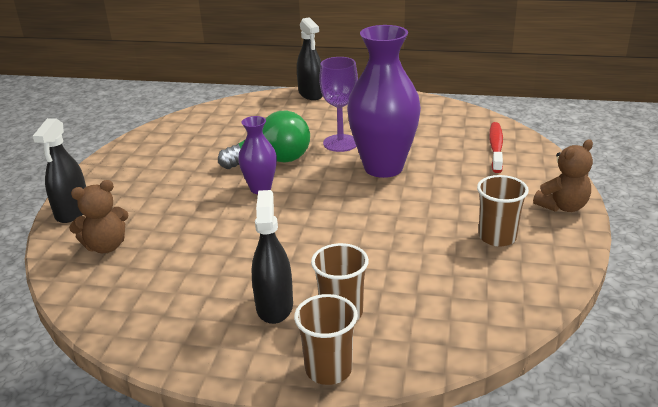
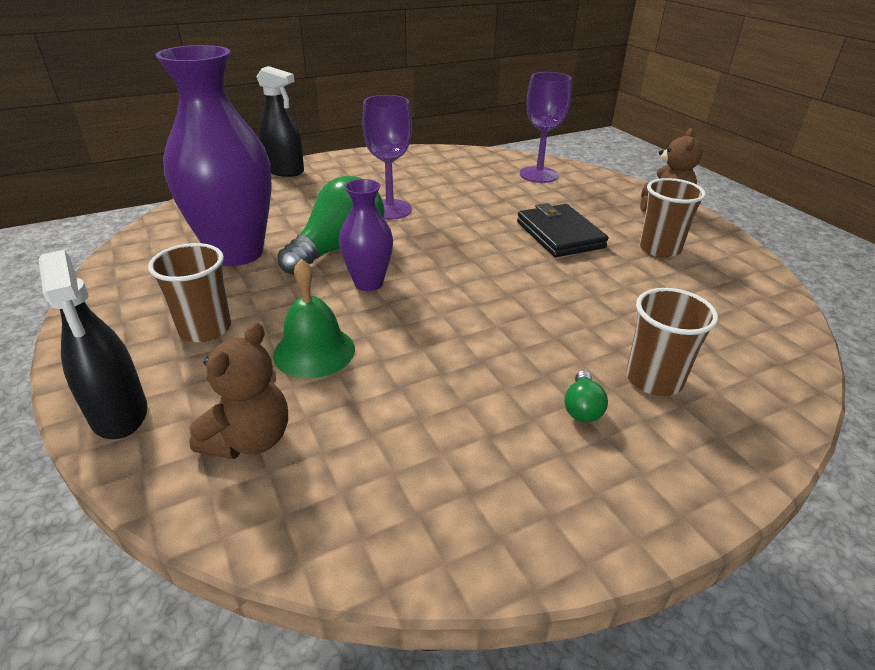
camera: 40 degrees left, 5 degrees up
(183, 216) = (314, 351): none -> green bell
(274, 306) = (582, 408): black spray bottle -> green light bulb
(328, 369) = (739, 448): brown cup -> brown cup (205, 329)
(383, 167) = (469, 220): purple vase -> purple vase (236, 253)
(433, 200) = (559, 235): none -> black wallet
(496, 147) = (538, 175): red toothbrush -> purple goblet

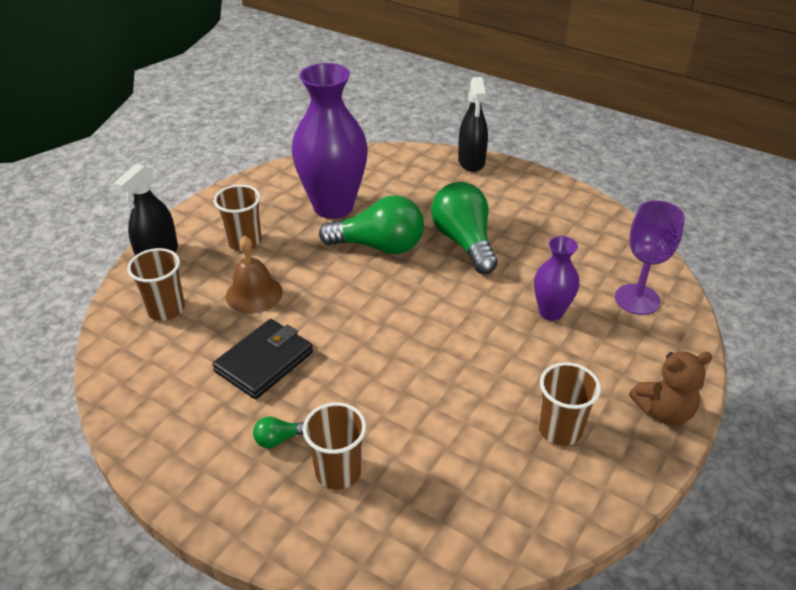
camera: 60 degrees right, 5 degrees up
(250, 440) = (165, 309): brown teddy bear -> brown cup
(314, 351) = (254, 294): green bell -> brown bell
(368, 283) = (347, 280): purple vase -> purple vase (551, 312)
(390, 209) = (464, 242): purple goblet -> green light bulb
(559, 235) = (520, 354): black wallet -> black wallet (264, 362)

